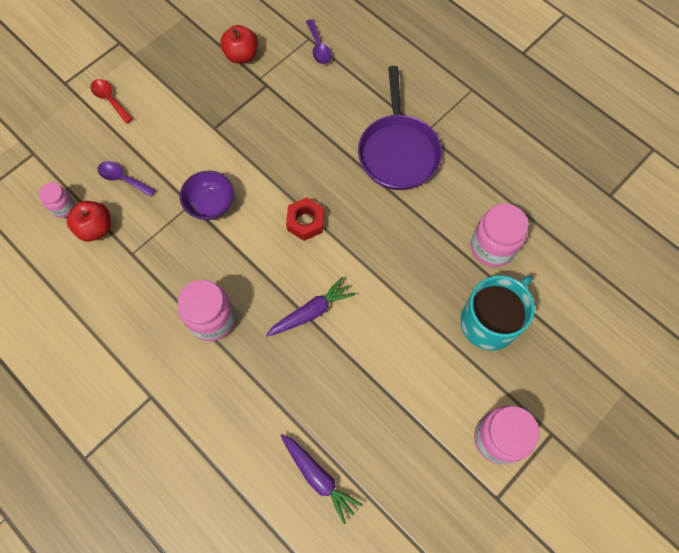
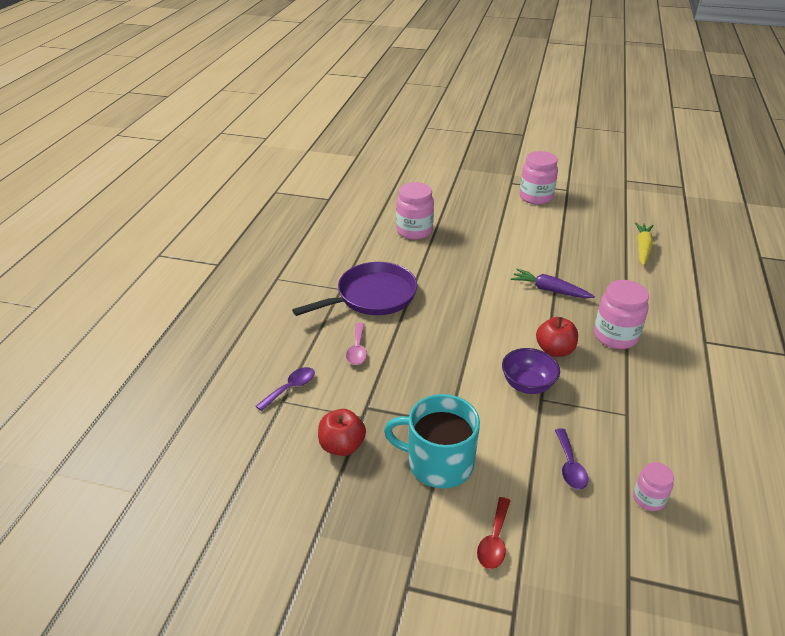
camera: 120 degrees left, 30 degrees down
(95, 228) = (636, 456): red apple -> red apple (554, 350)
(305, 222) = (484, 321): red nut -> none
(318, 477) = (642, 248): purple carrot -> yellow carrot
(333, 107) = (357, 349): none -> pink spoon
(490, 321) = (468, 218): turquoise mug -> turquoise mug (438, 462)

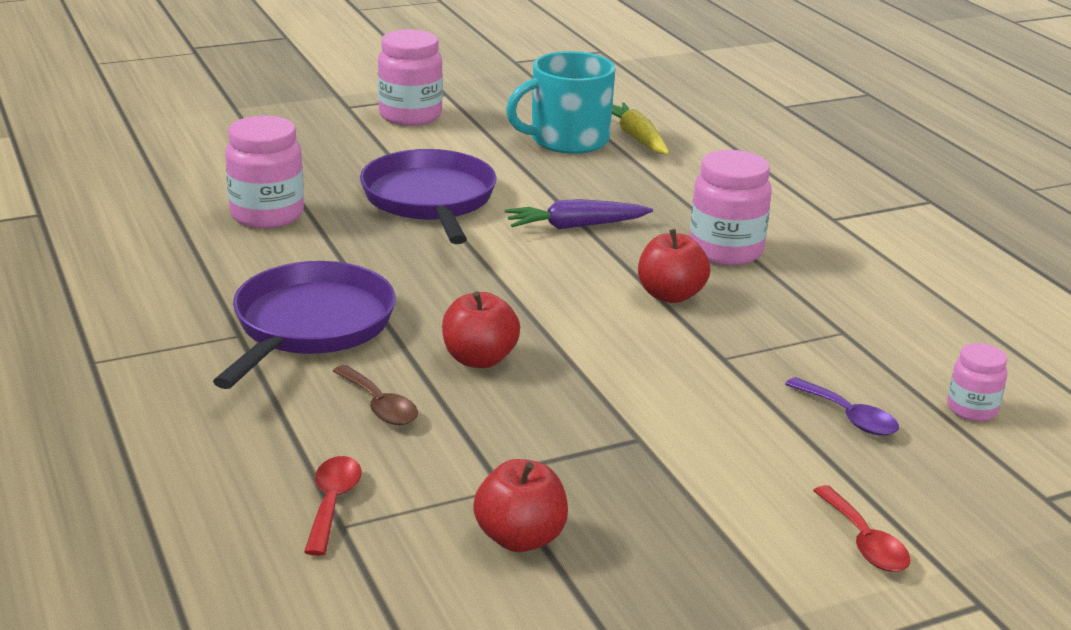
camera: 40 degrees left, 10 degrees down
(290, 388) = (332, 503): purple spoon -> red spoon
(357, 349) = (379, 405): pink spoon -> brown spoon
(423, 345) = (479, 359): none -> red apple
(438, 462) = (684, 491): turquoise mug -> turquoise mug (567, 140)
(494, 249) = (430, 200): none -> purple pan
(527, 384) = (685, 349): purple bowl -> none

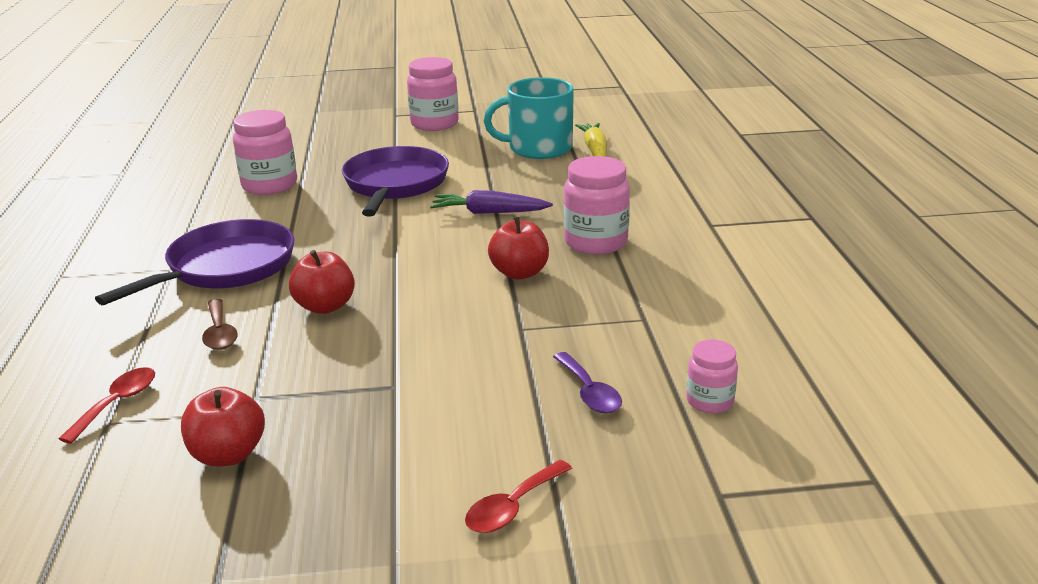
camera: 20 degrees right, 0 degrees up
(864, 541) = (512, 507): red spoon -> red spoon turned 45 degrees clockwise

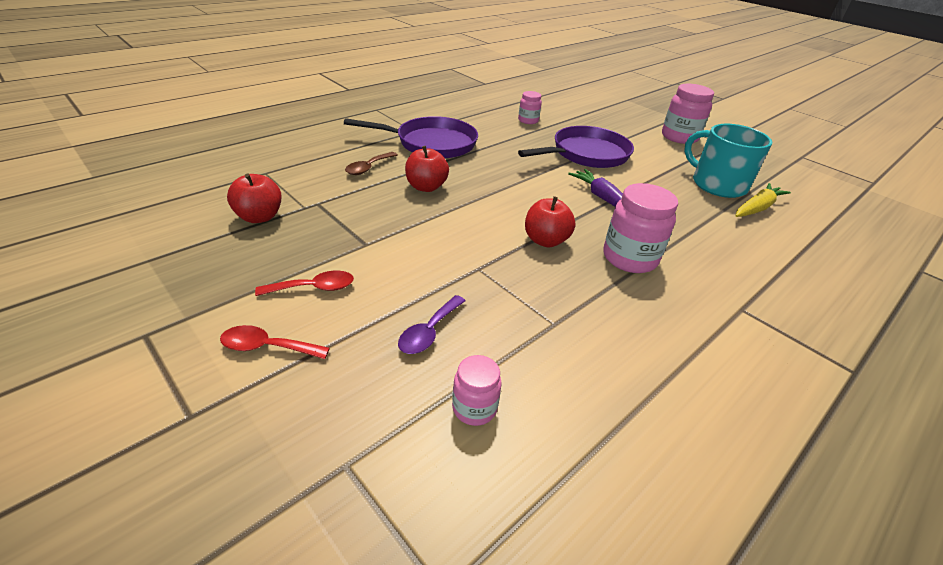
camera: 50 degrees right, 10 degrees up
(117, 403) = (283, 168): red spoon -> red spoon (314, 288)
(270, 185) = (528, 120): pink jar -> pink jar, size x0.57

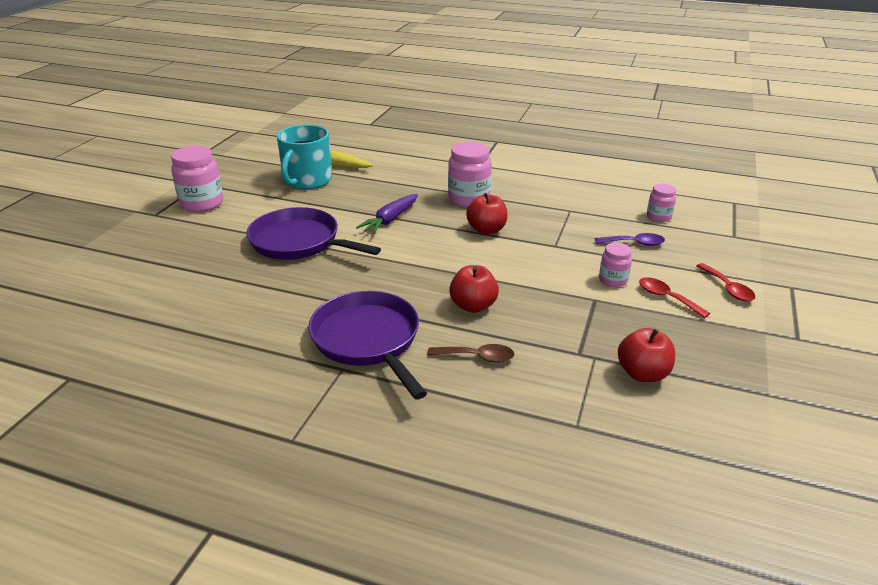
camera: 115 degrees left, 5 degrees down
(528, 120) = (226, 296): pink jar -> pink jar (613, 280)

